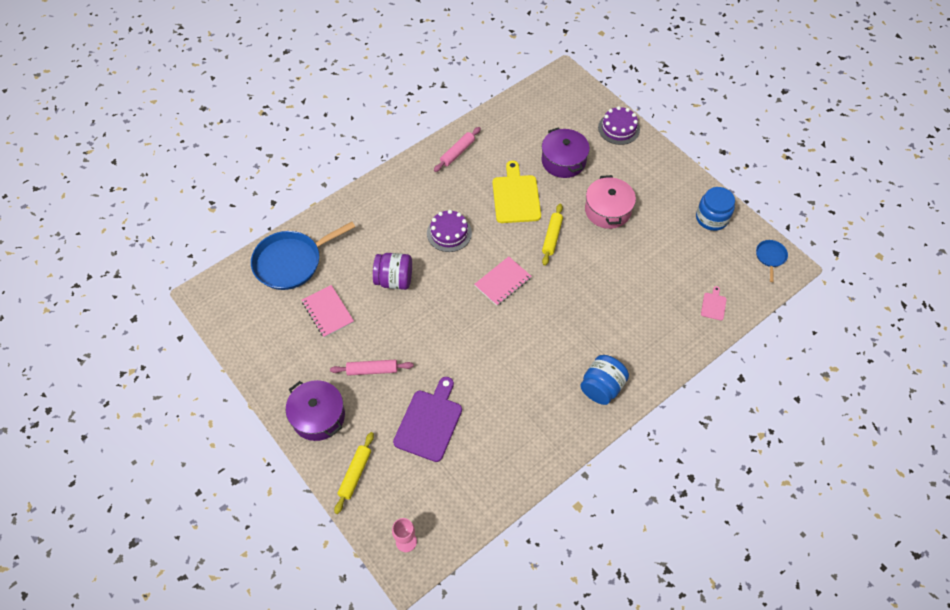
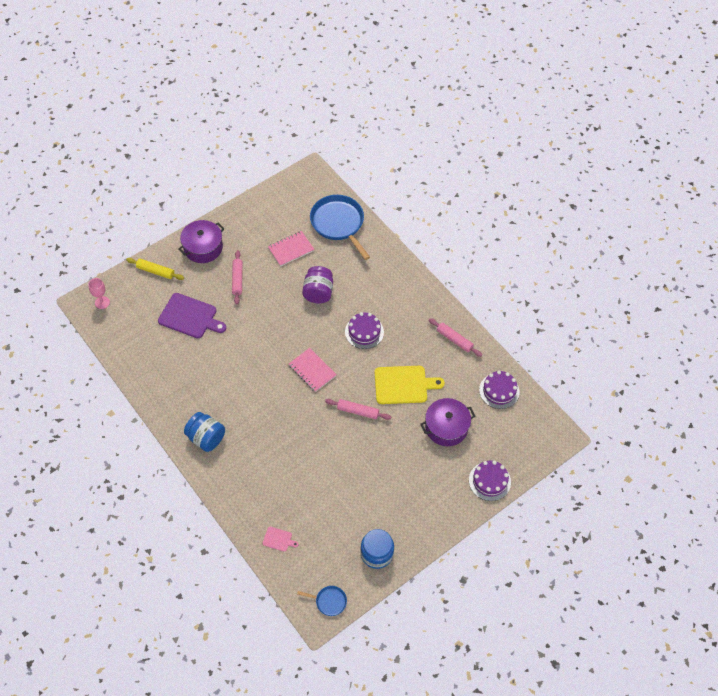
camera: 90 degrees right, 0 degrees up
(517, 118) = (499, 391): none -> purple cake
(552, 237) = (358, 411): yellow rolling pin -> pink rolling pin
(607, 210) = (387, 460): pink pot -> none

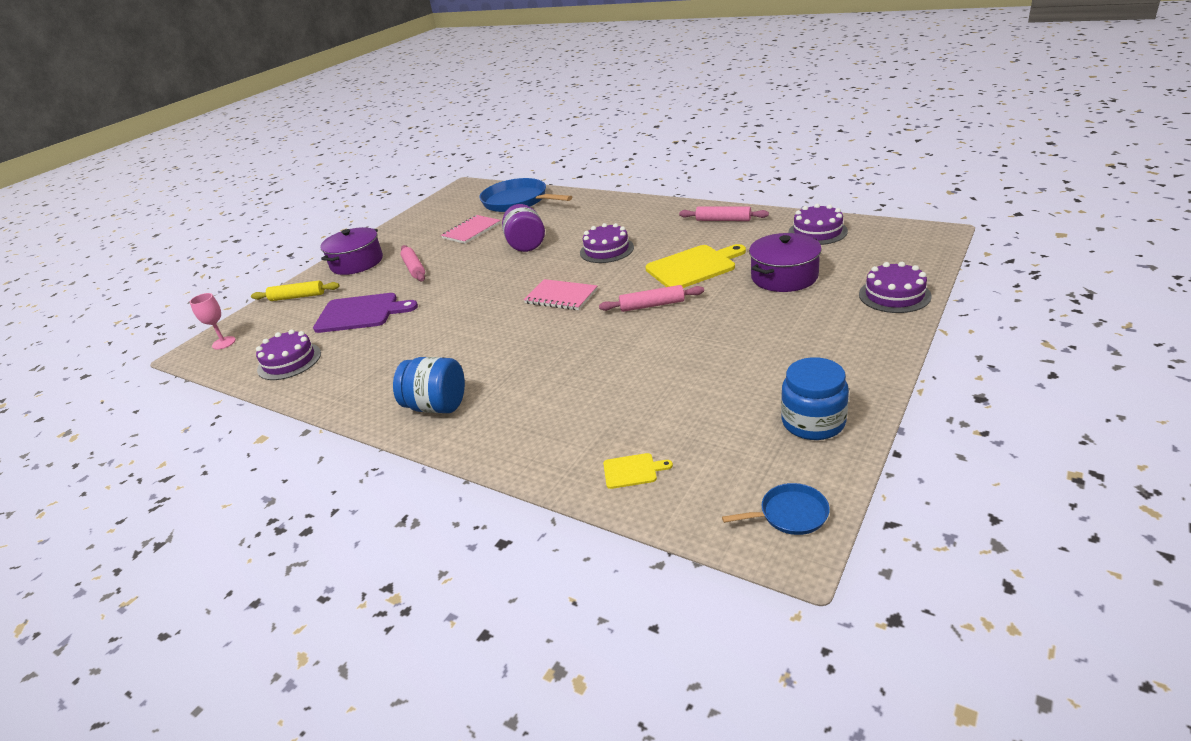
camera: 15 degrees left, 25 degrees down
(137, 347) = (289, 361): none -> purple cake
(278, 539) = (632, 470): pink cutting board -> yellow cutting board

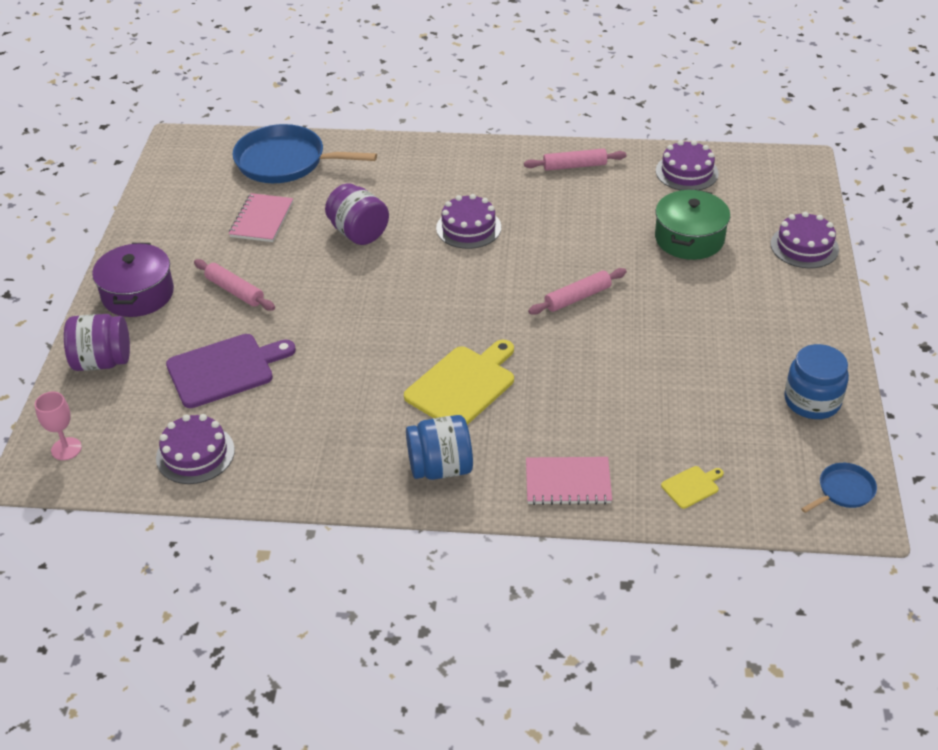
camera: 30 degrees left, 10 degrees up
(297, 297) = (102, 361): yellow rolling pin -> purple jar
(561, 297) = (466, 303): pink notebook -> pink notebook (568, 483)
(693, 267) = (586, 238): yellow cutting board -> yellow cutting board (463, 385)
(784, 276) = (689, 238): purple pot -> green pot

